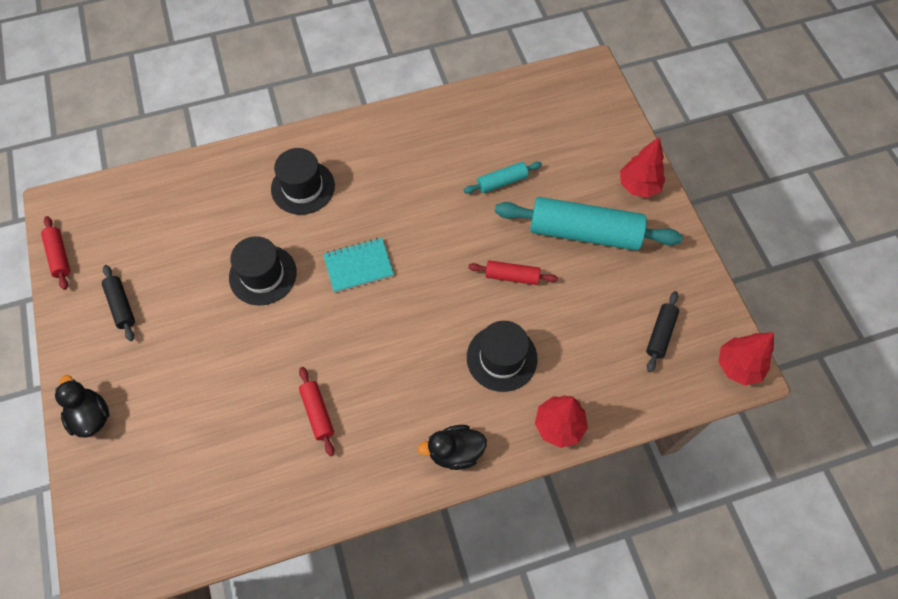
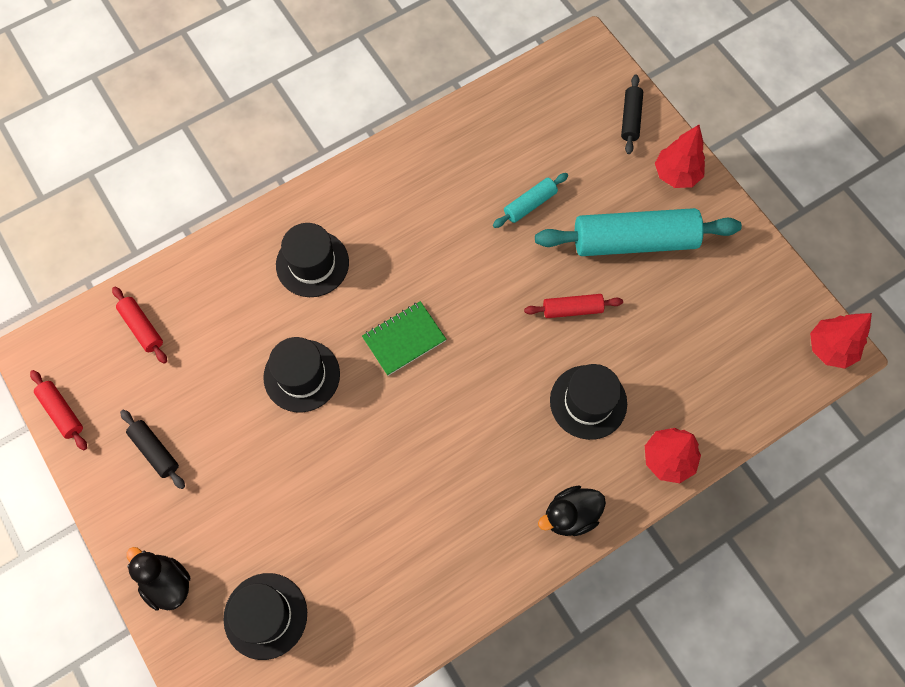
camera: 15 degrees left, 5 degrees up
(162, 467) = (265, 616): none -> black hat
(317, 413) = (413, 512): red rolling pin -> red rolling pin (142, 328)
(358, 266) = (404, 339): turquoise notebook -> green notebook
(660, 334) = (743, 334): black rolling pin -> black rolling pin (630, 118)

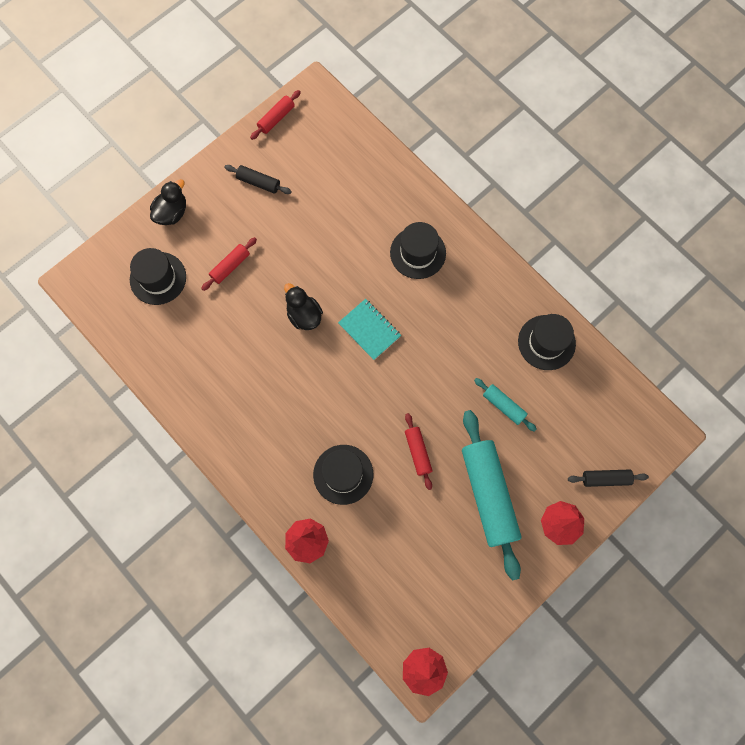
camera: 80 degrees right, 5 degrees up
(142, 328) = (345, 151): red rolling pin -> red rolling pin (230, 266)
(155, 451) = (258, 182): black rolling pin -> black rolling pin turned 75 degrees clockwise
(302, 375) = (328, 264): black hat -> black hat (546, 342)
(404, 339) = (369, 330): green notebook -> turquoise notebook
(570, 515) = (253, 472): black duck -> black duck (304, 315)

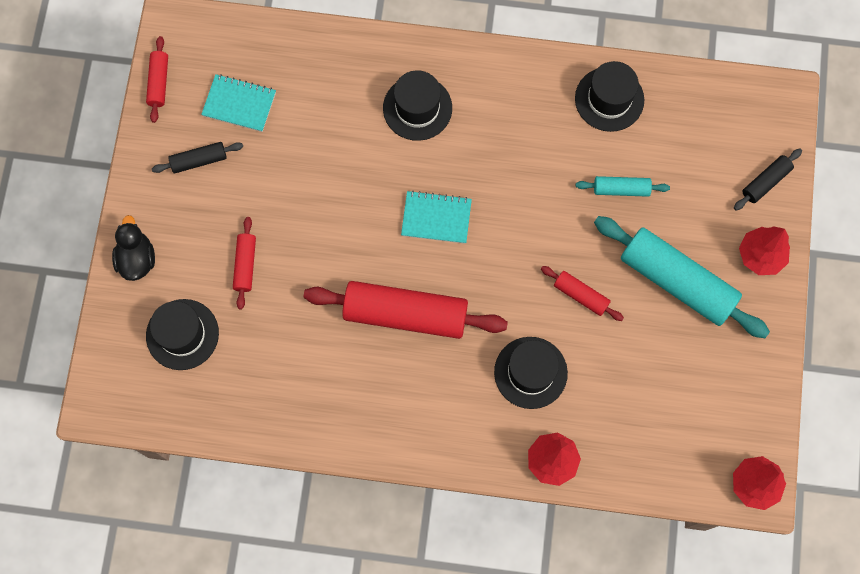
camera: 40 degrees left, 0 degrees up
(298, 374) = (405, 314): none -> red rolling pin
(304, 315) = (361, 254): black duck -> none
(312, 167) = (239, 104): none -> turquoise notebook

